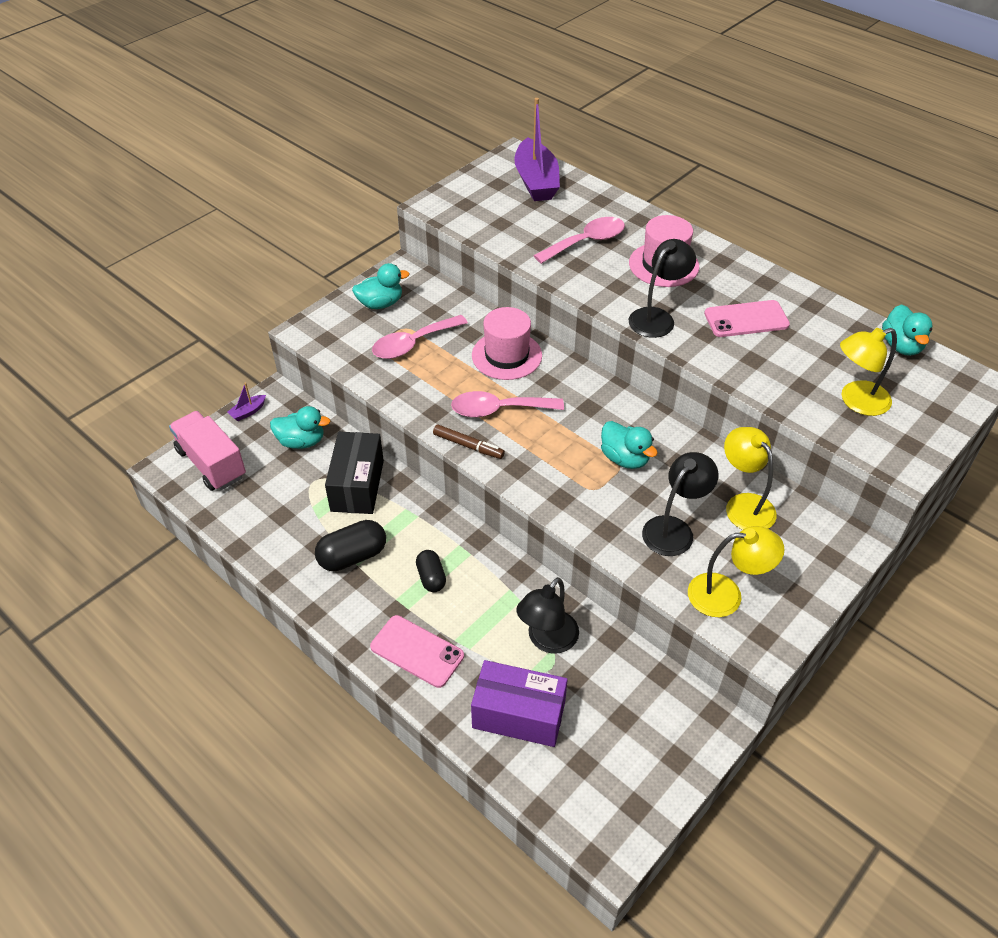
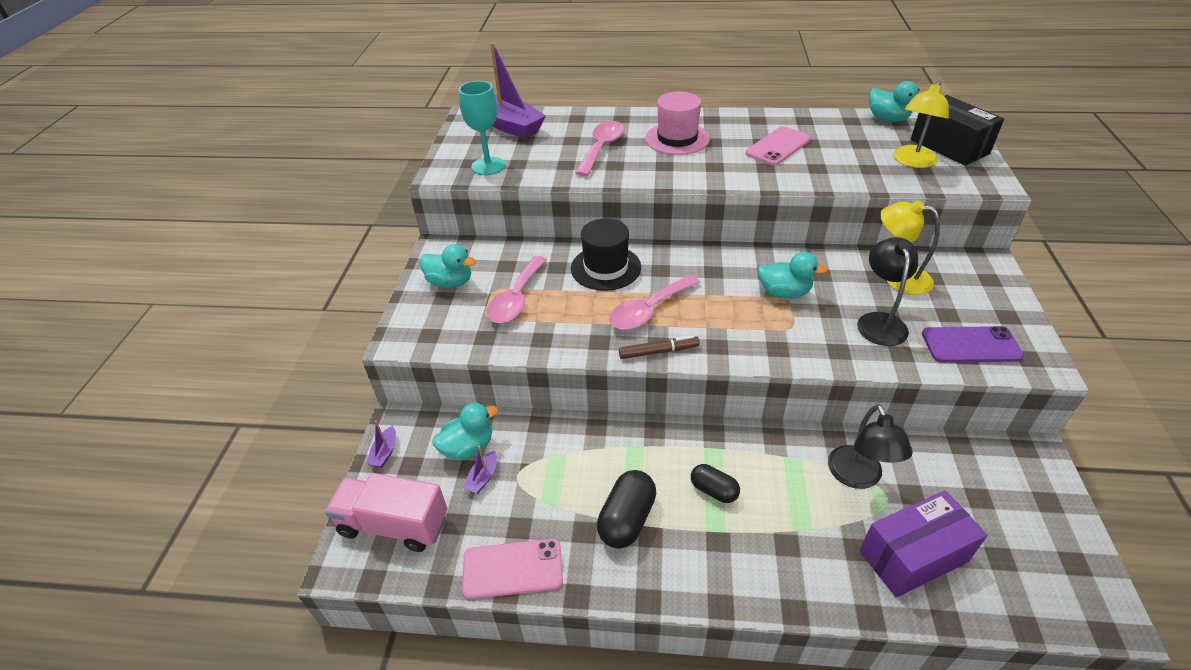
camera: 35 degrees left, 5 degrees down
(291, 468) = (482, 478): none -> purple boat
(357, 485) = (563, 454): black box -> black box (949, 146)
(380, 303) = (450, 282): turquoise duck -> turquoise duck turned 75 degrees clockwise
(417, 651) = (776, 564): pink phone -> pink phone (512, 569)
(476, 214) = (488, 166): none -> turquoise goblet
(506, 355) = (606, 268): pink hat -> black hat
(657, 317) = (719, 172): black lamp -> none
(726, 594) = (971, 345): yellow lamp -> purple phone

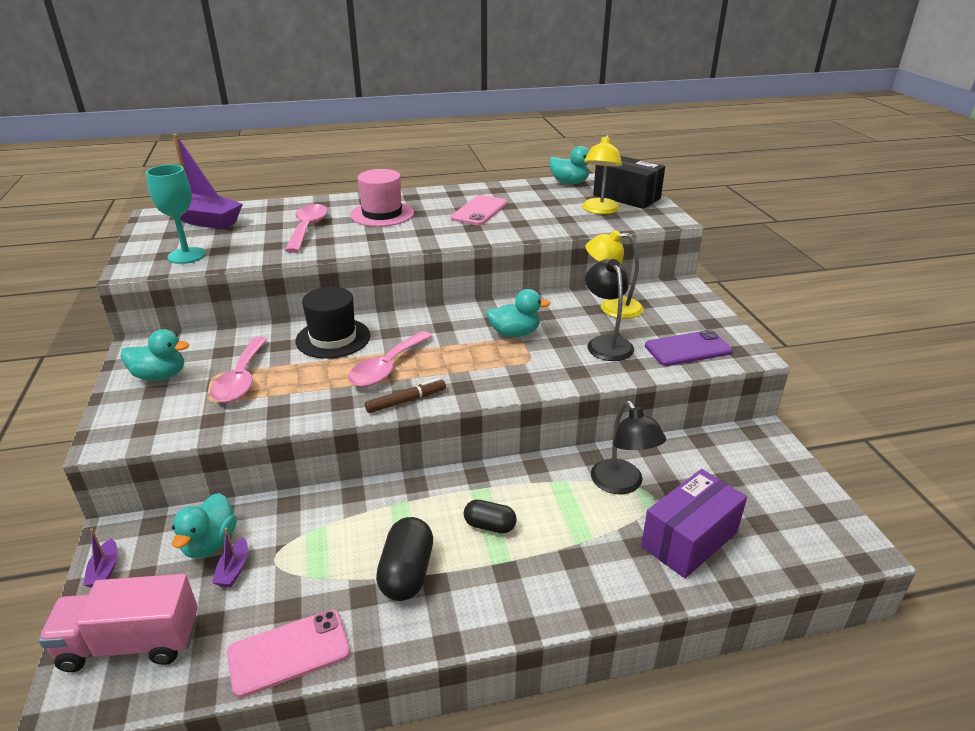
camera: 20 degrees left, 10 degrees down
(468, 447) = (210, 543): turquoise duck -> turquoise duck turned 150 degrees clockwise

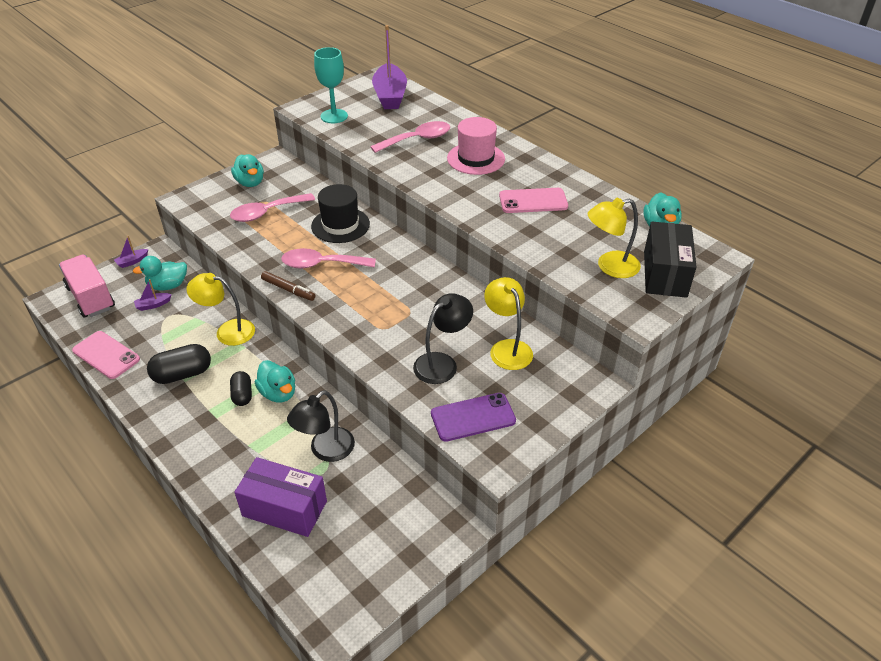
camera: 60 degrees right, 10 degrees up
(364, 509) = (227, 331): none -> yellow lamp
(514, 333) = (415, 307): turquoise duck -> turquoise duck (278, 393)
(688, 349) = (473, 417): purple phone -> purple phone turned 60 degrees counterclockwise

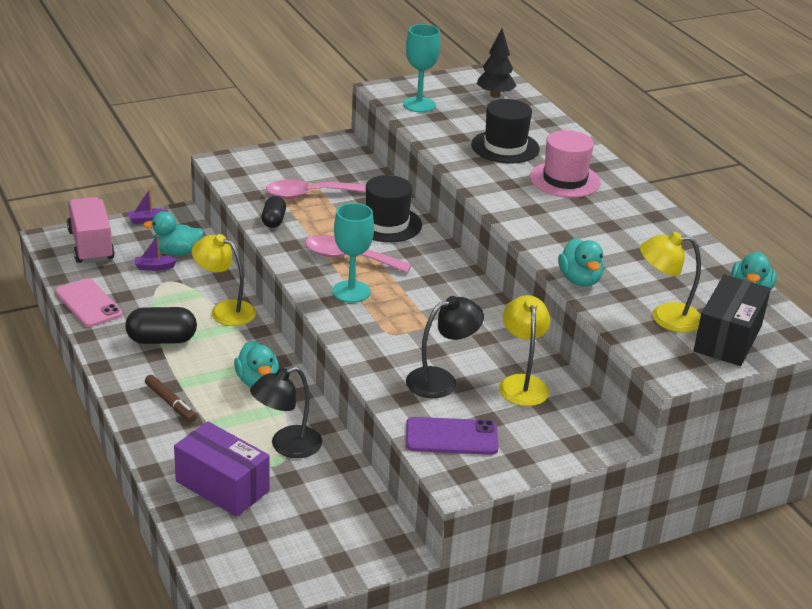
camera: 15 degrees right, 10 degrees down
(242, 395) = (218, 374): black capsule -> black capsule (273, 221)
(250, 183) = (302, 160): turquoise duck -> turquoise duck (580, 280)
(288, 289) = (302, 274): brown marker -> brown marker (170, 403)
(335, 296) = (351, 291): none -> turquoise goblet
(390, 95) = (495, 95): purple boat -> black tree
(417, 139) = (505, 147): pink spoon -> black hat
(533, 201) = (610, 236): pink phone -> none

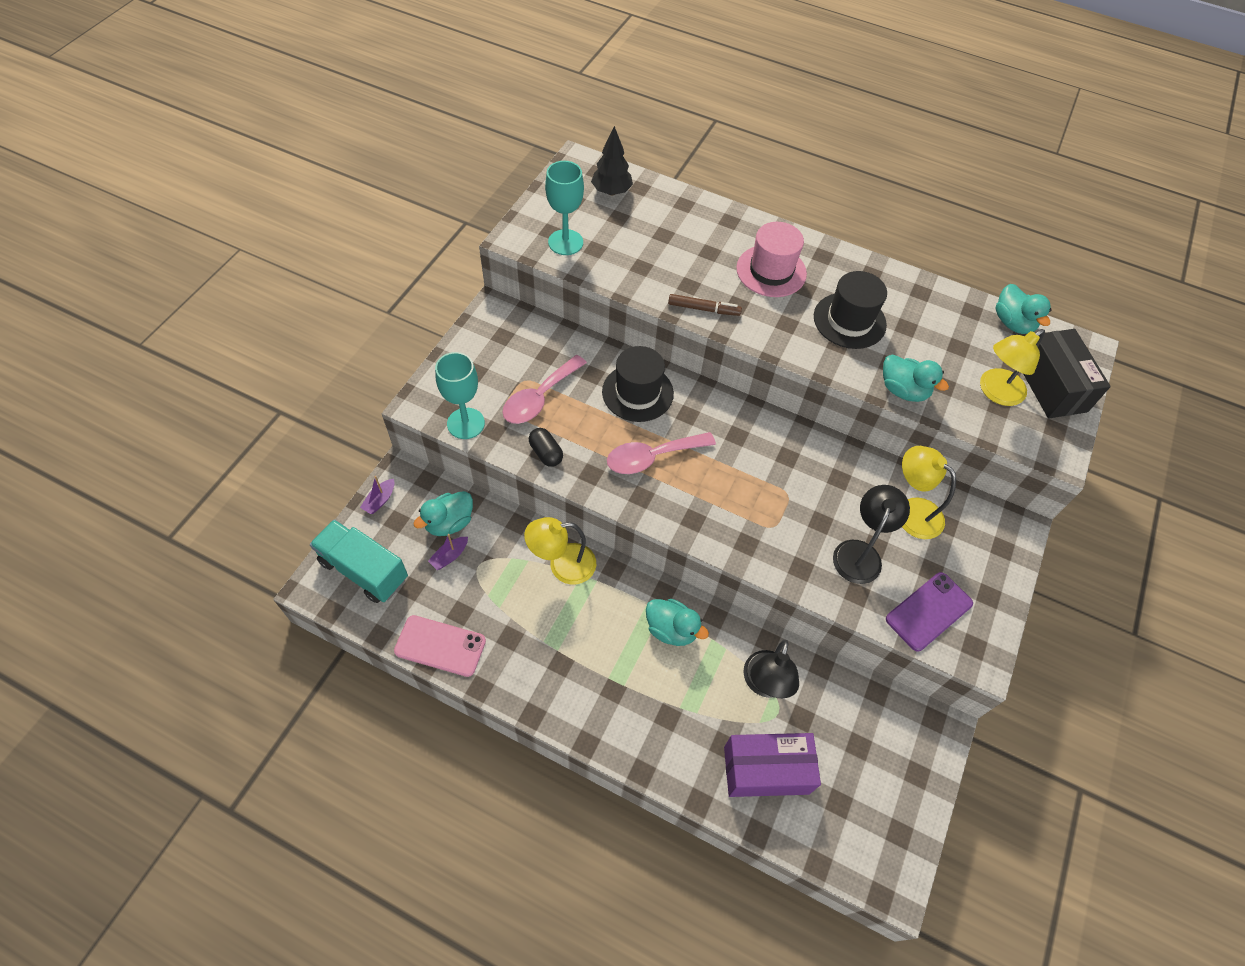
camera: 40 degrees left, 25 degrees up
(91, 246) = (364, 570): pink truck -> turquoise truck
(162, 340) = (549, 641): black capsule -> none
(170, 403) = (633, 711): brown marker -> brown marker (703, 309)
(351, 291) = (696, 498): turquoise goblet -> turquoise goblet (466, 423)
(505, 147) = (688, 257): black hat -> black hat (849, 320)

